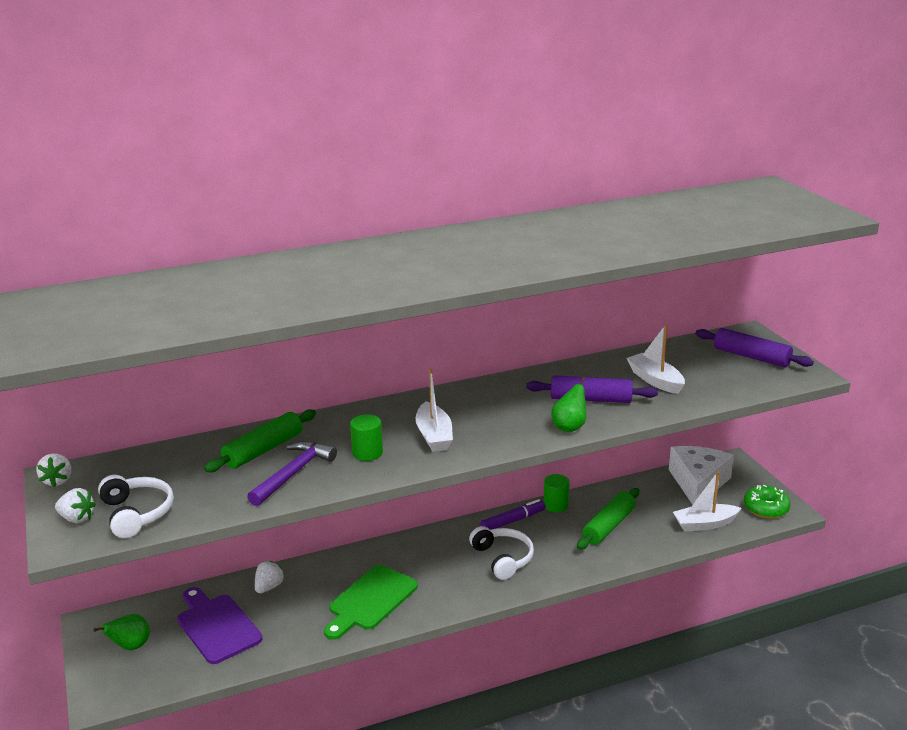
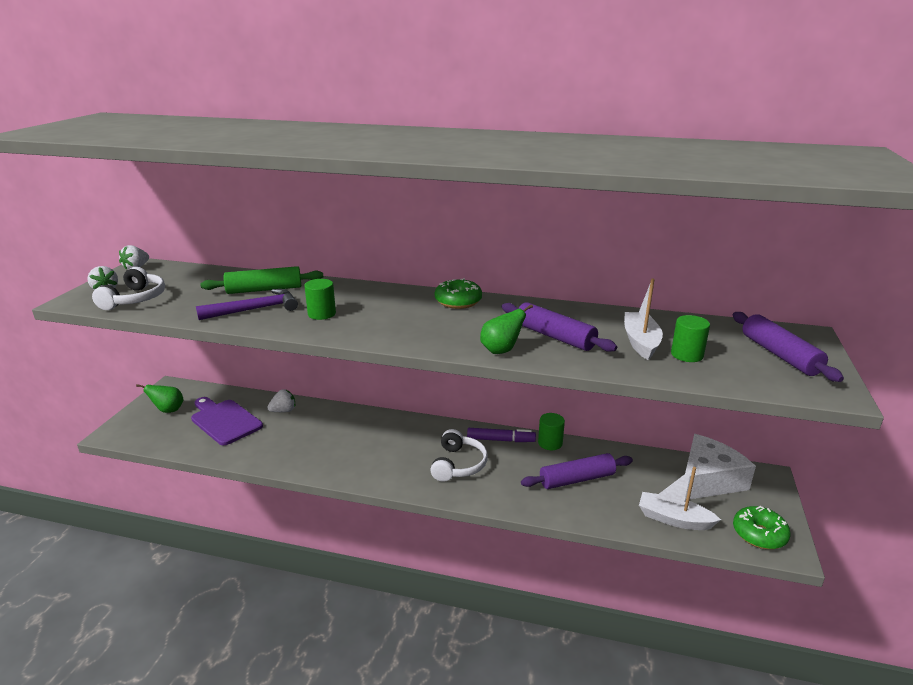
camera: 35 degrees right, 0 degrees up
(216, 626) = (224, 421): purple cutting board -> purple cutting board turned 45 degrees counterclockwise
(370, 600) = (330, 450): green cutting board -> none
(434, 436) = (385, 319): white boat -> none
(469, 395) = (458, 301): none -> green donut
(608, 526) = (577, 479): green rolling pin -> purple rolling pin
(697, 379) = (687, 355): none -> green cylinder

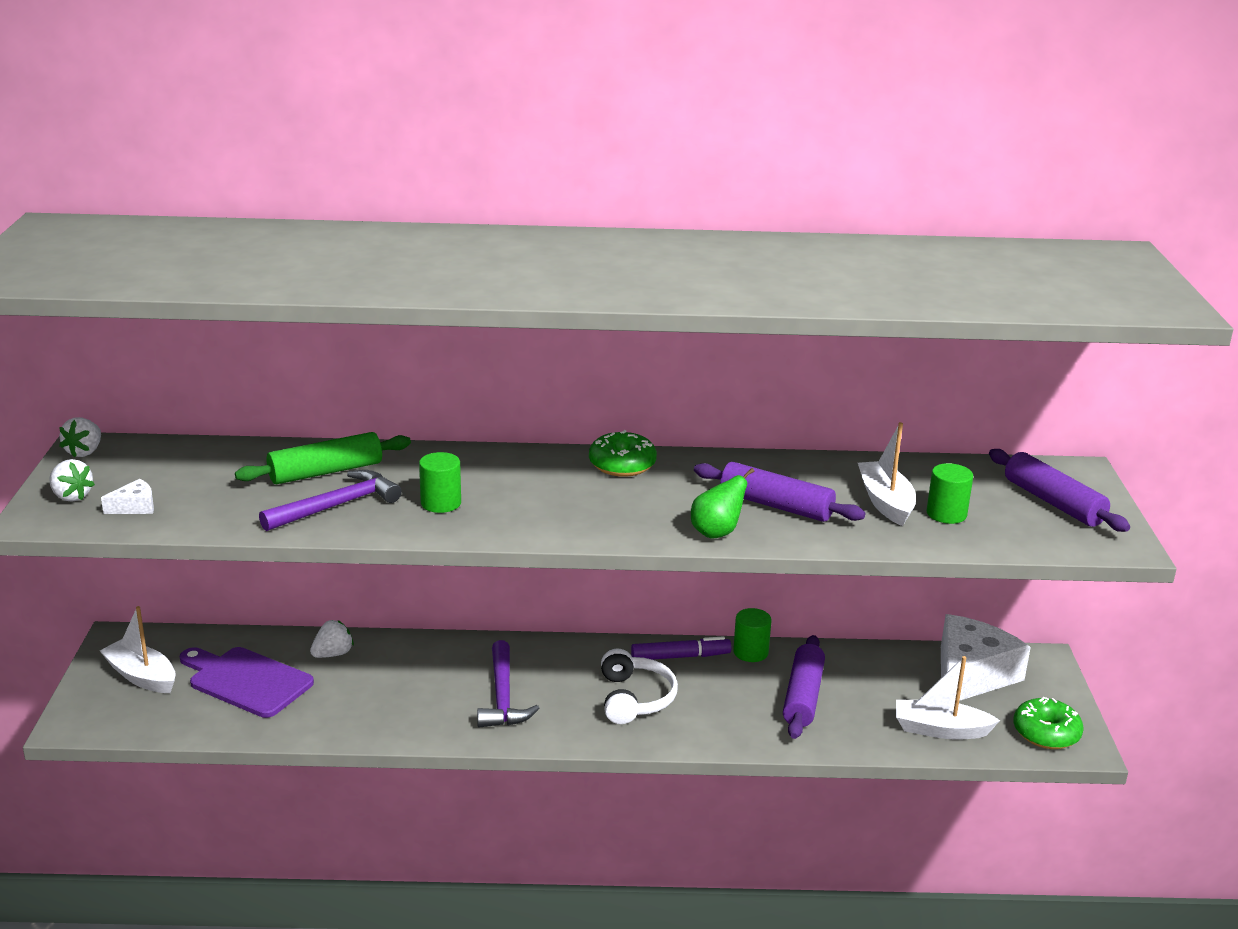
camera: 15 degrees left, 0 degrees up
(135, 299) = (135, 507): white headphones -> white cheese
(168, 410) = (141, 676): green pear -> white boat
(373, 451) = (503, 696): none -> purple hammer
(577, 479) = (803, 697): purple rolling pin -> purple rolling pin turned 45 degrees counterclockwise

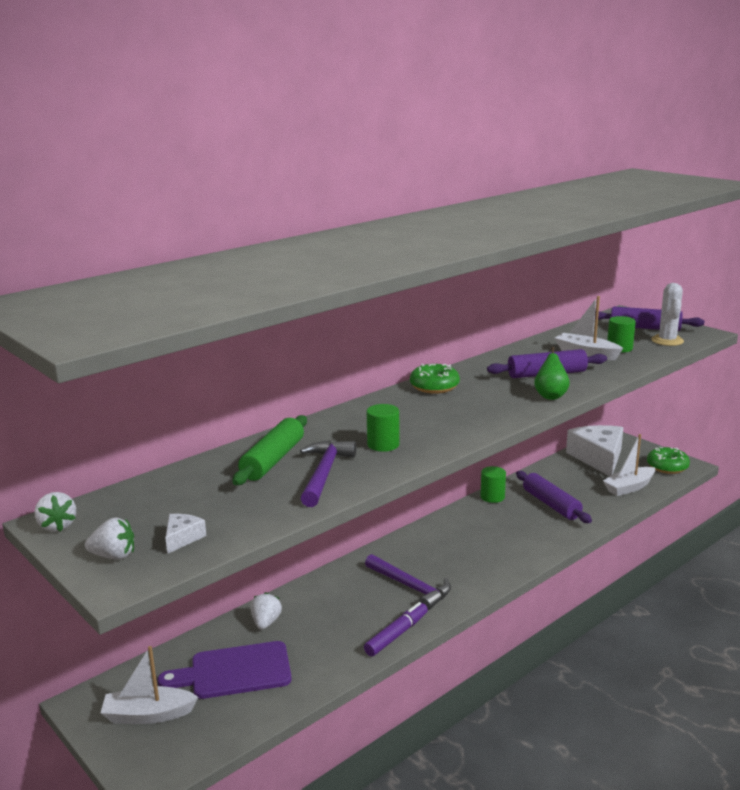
camera: 40 degrees left, 5 degrees down
(634, 698) = (479, 549): white headphones -> none
(680, 656) = (464, 516): purple marker -> purple marker (396, 635)
(1038, 532) = (667, 341): none -> white cactus

